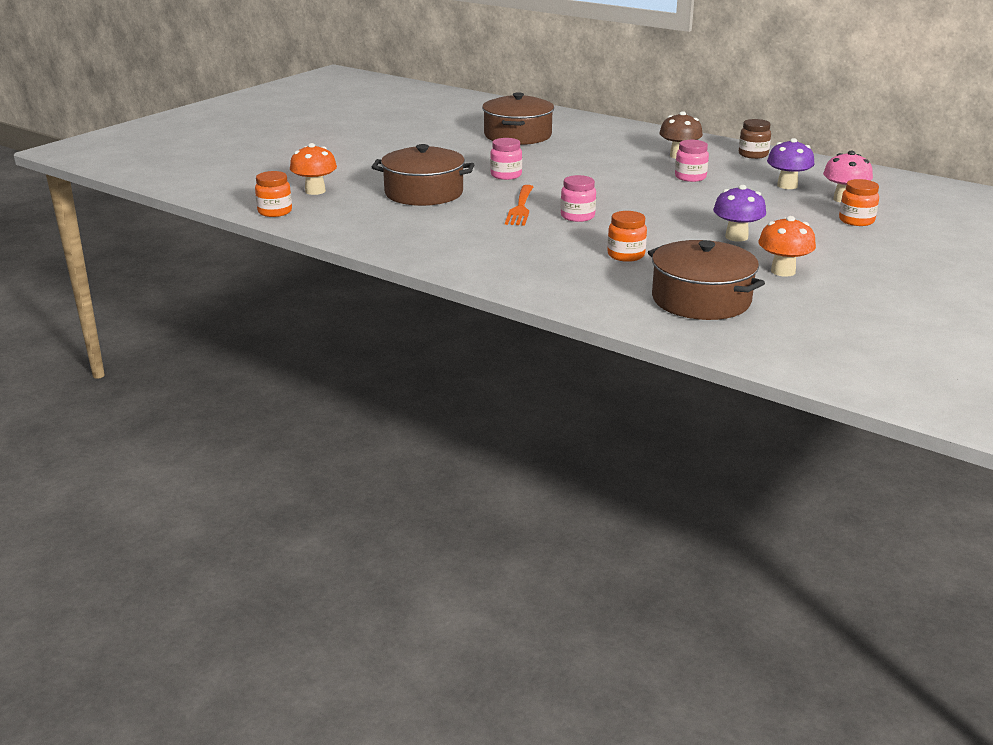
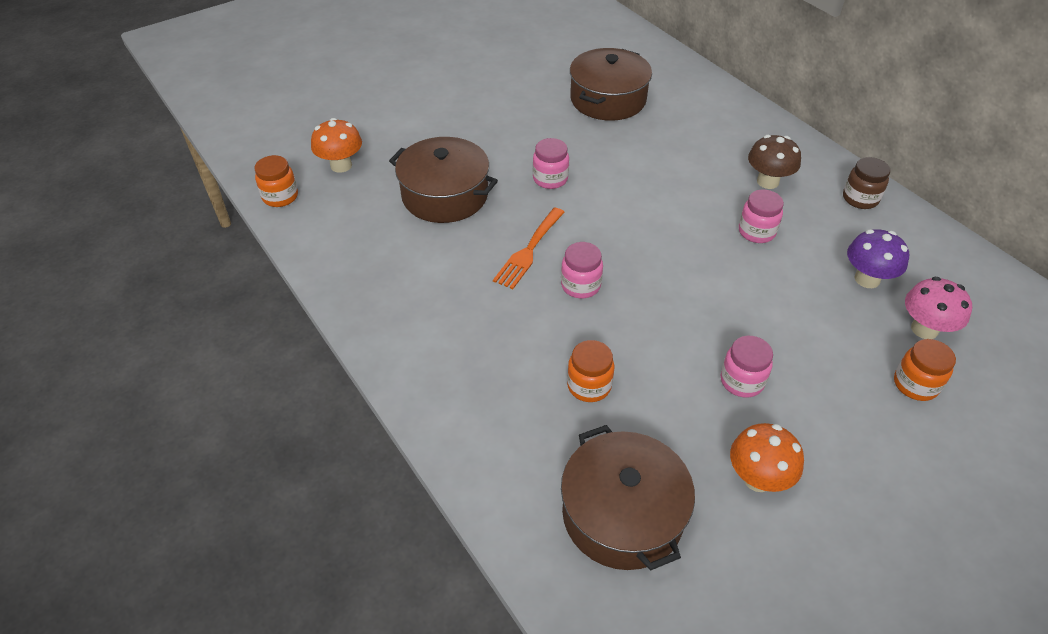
camera: 20 degrees right, 20 degrees up
(736, 237) = (742, 381): purple mushroom -> pink jar

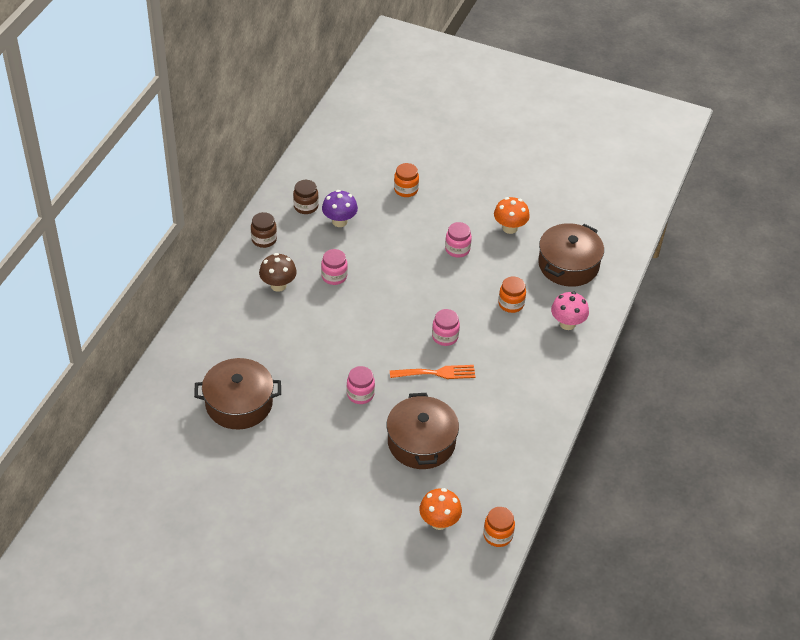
camera: 125 degrees left, 0 degrees up
(914, 259) = (306, 206): none -> brown jar
(924, 329) = (362, 193): pink mushroom -> pink mushroom (567, 324)

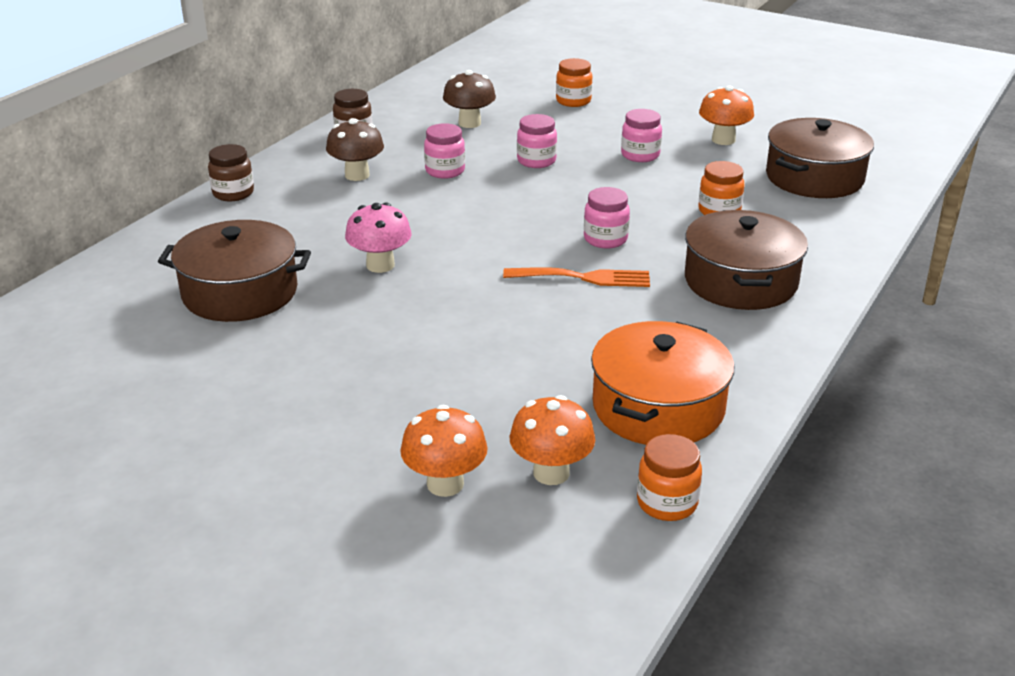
camera: 10 degrees right, 15 degrees down
(306, 206) = (425, 109): brown jar -> brown jar (233, 193)
(339, 221) = (469, 123): purple mushroom -> brown mushroom
(360, 394) = (447, 294): pink jar -> pink jar (536, 161)
(388, 534) = (445, 484): none -> orange mushroom
(421, 442) = (539, 359): brown pot -> brown pot (740, 281)
(488, 472) = (658, 407): none -> orange pot
(567, 324) = (813, 236): pink mushroom -> pink mushroom (380, 265)

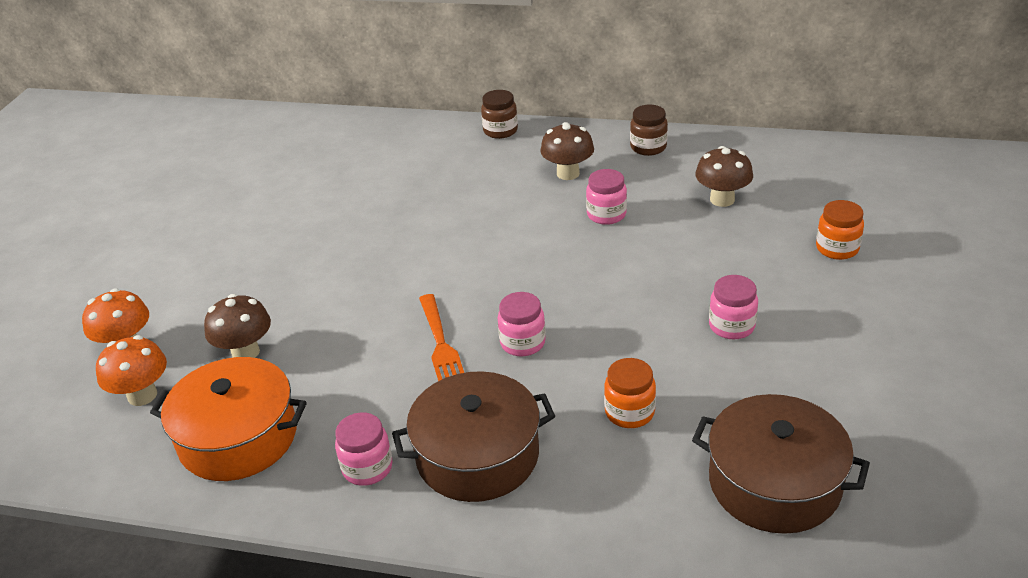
camera: 75 degrees right, 5 degrees up
(240, 292) = (352, 184): brown pot -> none
(380, 265) = (417, 231): pink mushroom -> none
(518, 393) = (245, 352): none -> brown mushroom
(536, 161) = (666, 261): pink jar -> pink jar (367, 468)
(667, 503) = (107, 468): orange jar -> none
(723, 140) = (826, 383): orange mushroom -> none

